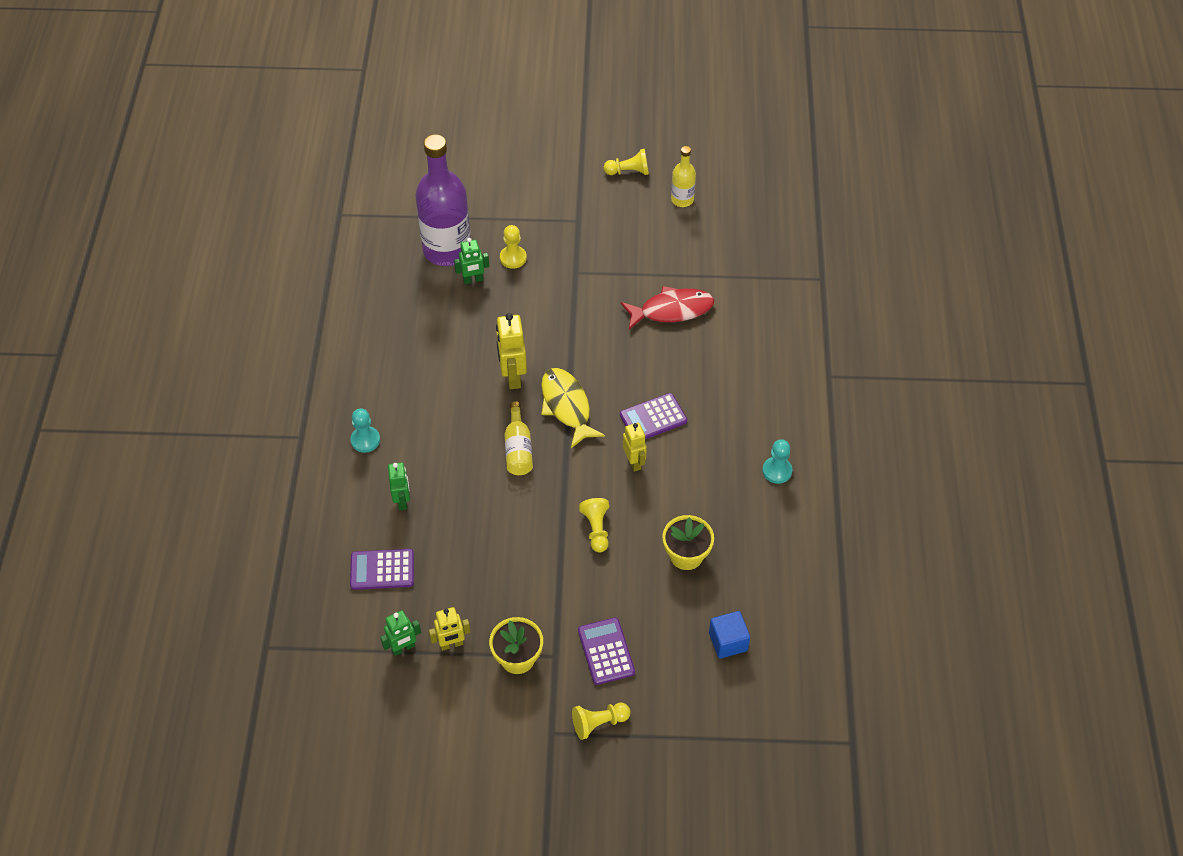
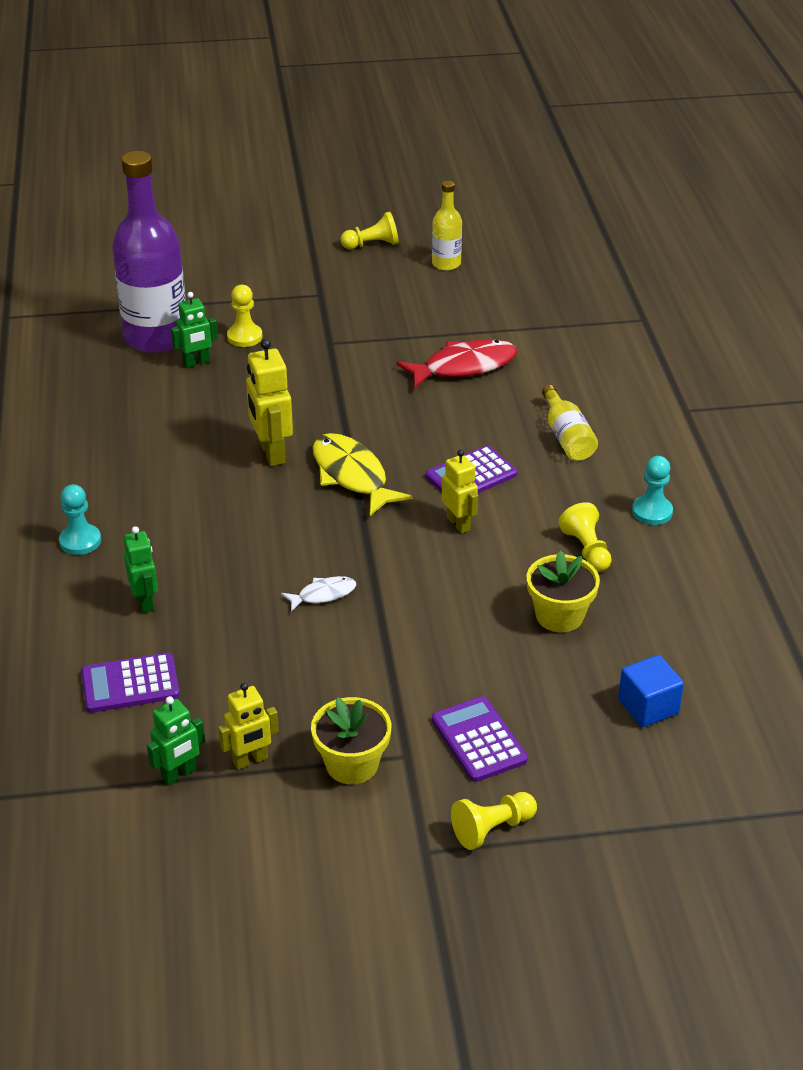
camera: 10 degrees left, 15 degrees down
(518, 449) = (296, 527): yellow bottle -> yellow bottle (567, 437)
(525, 512) = (323, 594): none -> white fish
(596, 529) = (427, 602): yellow pawn -> yellow pawn (586, 550)

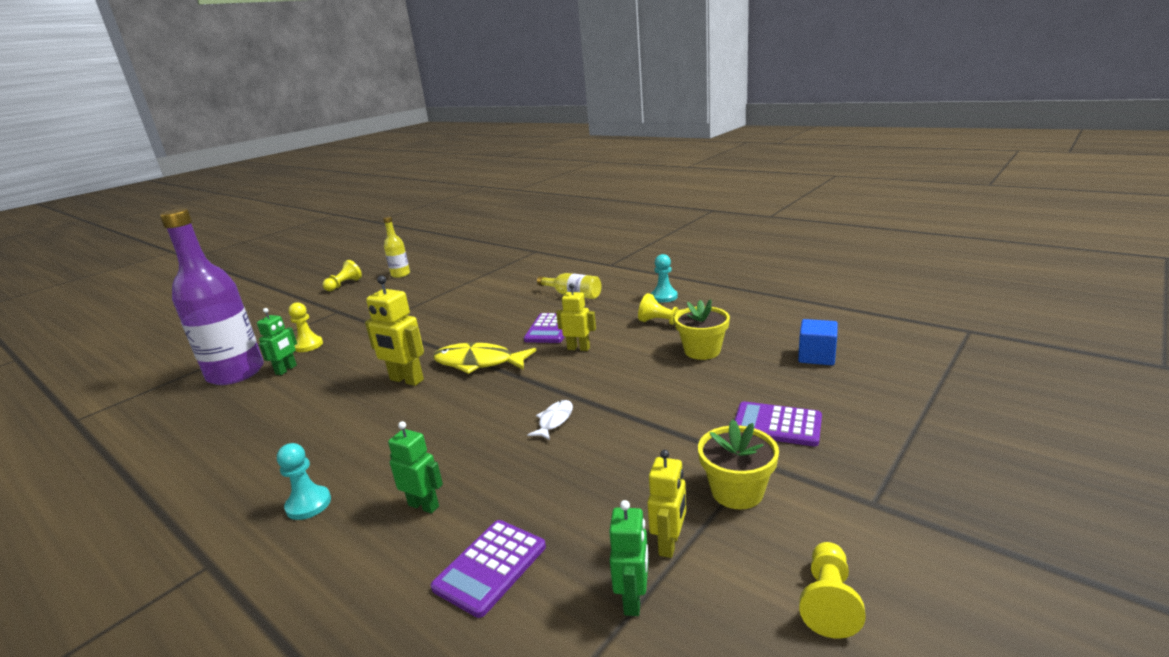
camera: 40 degrees left, 15 degrees down
(464, 367) = (473, 298): red fish -> none
(492, 829) = (876, 460): yellow pawn -> yellow pawn (828, 601)

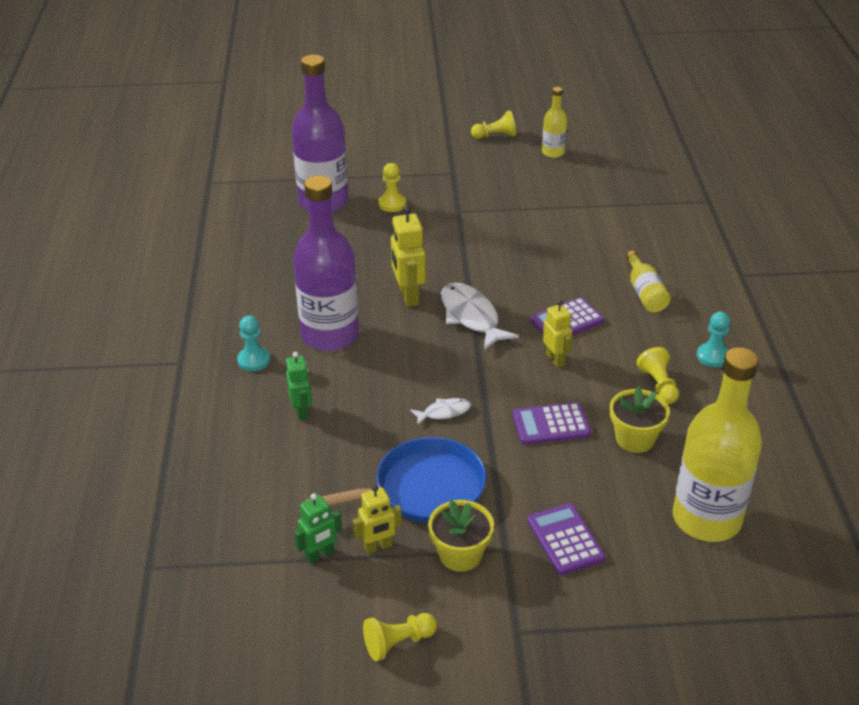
camera: 45 degrees right, 15 degrees up
(286, 370) = (353, 223): green robot -> none
(369, 439) = (330, 335): none -> purple bottle
(478, 363) = (471, 317): yellow fish -> white fish
(490, 567) = (285, 478): purple calculator -> purple calculator (551, 424)
(628, 476) = (422, 490): none -> blue pan
(816, 356) = (706, 518): blue cube -> yellow bottle

